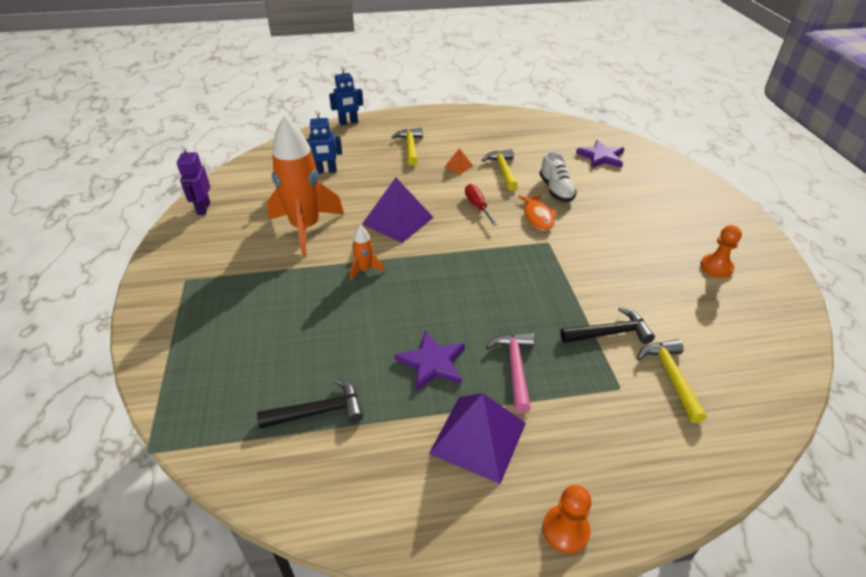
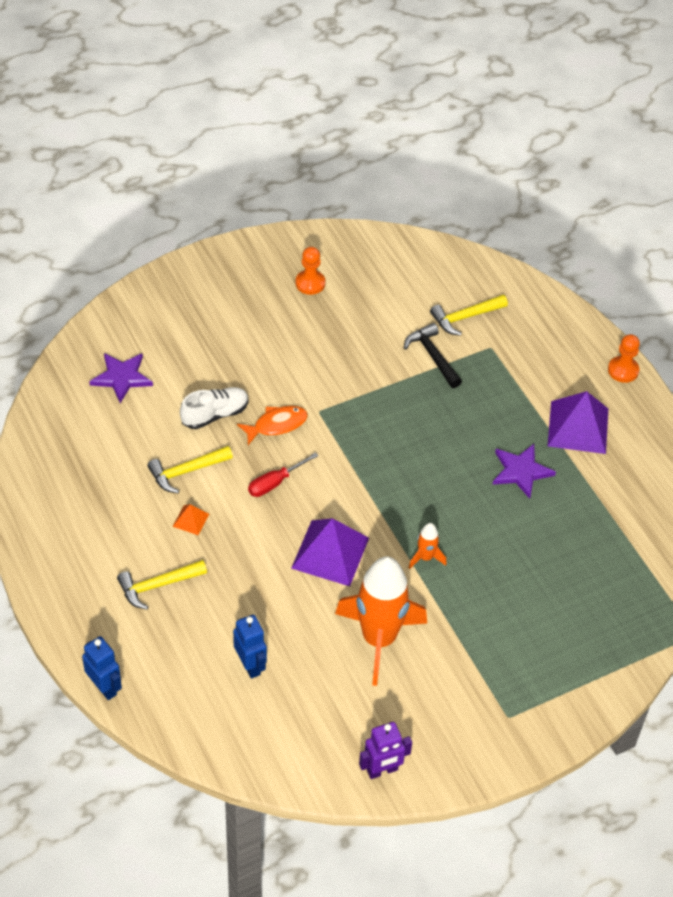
camera: 110 degrees left, 10 degrees up
(318, 412) = (605, 534): black hammer -> none
(515, 368) = (500, 415): pink hammer -> none

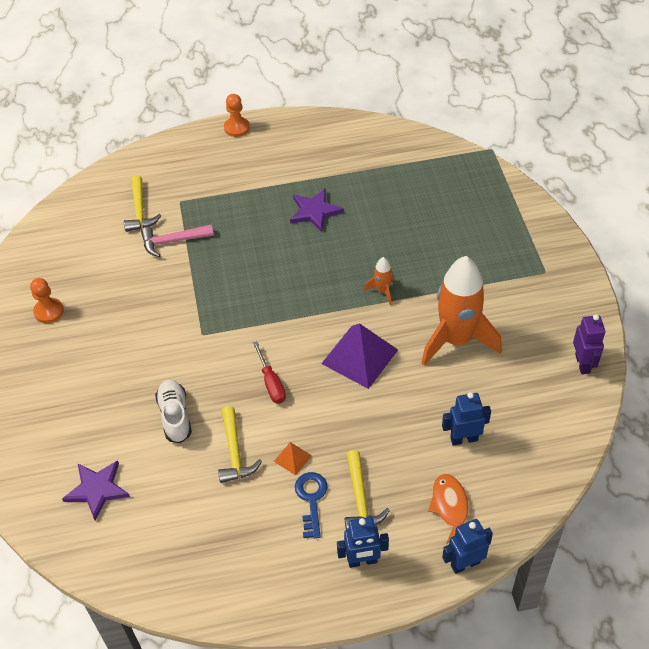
camera: 70 degrees left, 0 degrees up
(90, 600) = (362, 561): none -> blue robot
(148, 545) = (311, 499): none -> blue key
(276, 425) = (206, 369): orange fish -> orange fish (450, 507)
(433, 356) = (173, 241): black hammer -> pink hammer
(578, 427) = (282, 167): purple pyramid -> none

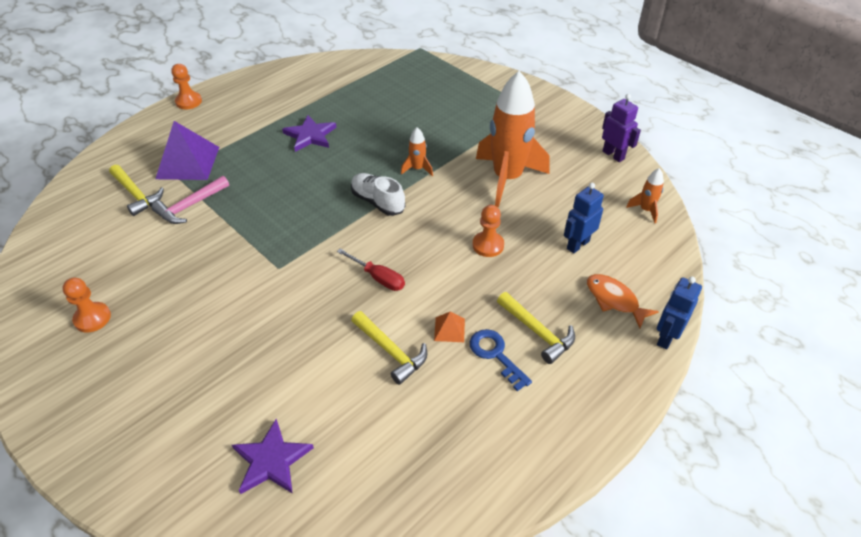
camera: 35 degrees left, 5 degrees down
(175, 416) = (305, 349): white shoe -> white shoe (378, 202)
(359, 356) = (439, 223): purple pyramid -> purple pyramid (188, 162)
(362, 561) = (584, 382): blue robot -> none
(384, 399) = (488, 245): none -> orange pawn
(560, 437) = (645, 210): none -> orange rocket

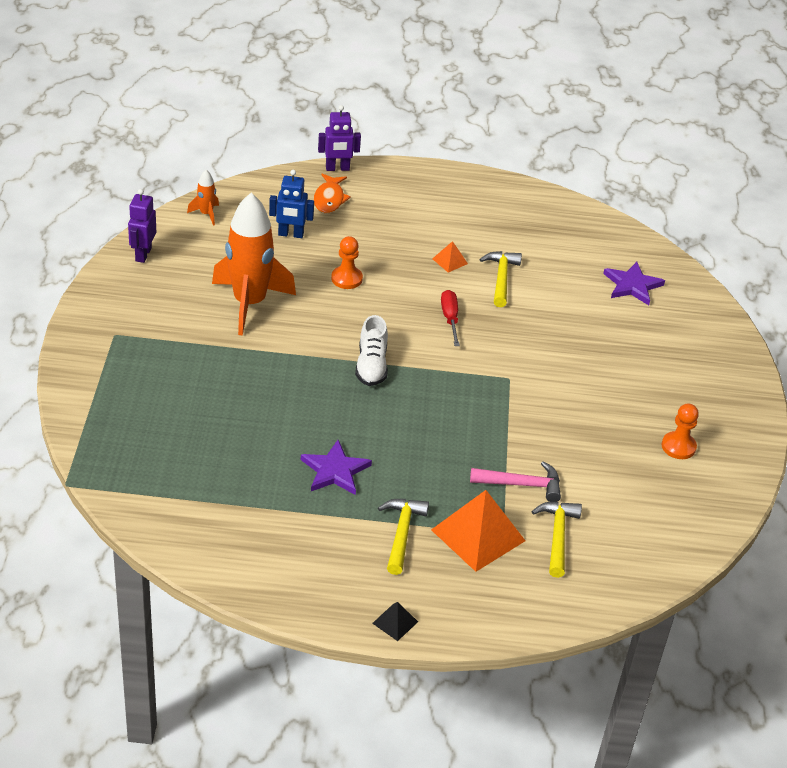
camera: 135 degrees left, 5 degrees down
(188, 102) = (395, 622): orange pawn -> black pyramid
(188, 162) = (478, 535): purple pyramid -> orange pyramid
(417, 169) = (299, 365): orange rocket -> none
(496, 355) = (443, 232): blue key -> none
(537, 332) = (402, 222): yellow hammer -> yellow hammer (402, 533)
(666, 337) = (337, 168): blue robot -> purple robot

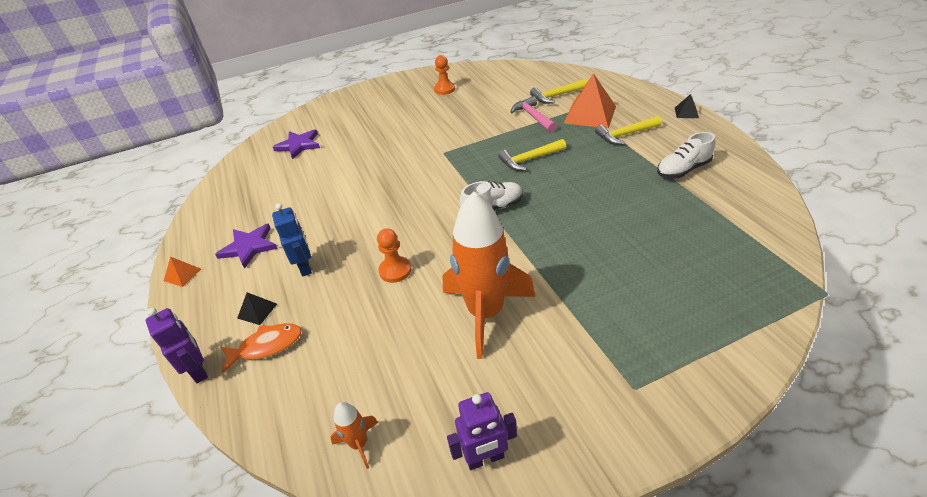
camera: 110 degrees left, 0 degrees up
(290, 234) = (351, 343): blue robot -> blue robot (305, 267)
(292, 528) = (683, 170): none -> white shoe
(335, 471) = (613, 177): purple star -> purple star (249, 247)
(373, 203) = (257, 311): none -> black pyramid
(450, 261) = (325, 227): orange pyramid -> orange pyramid (182, 274)
(450, 318) = (401, 198): red screwdriver -> none
(501, 278) = (330, 195): yellow hammer -> yellow hammer (530, 159)

